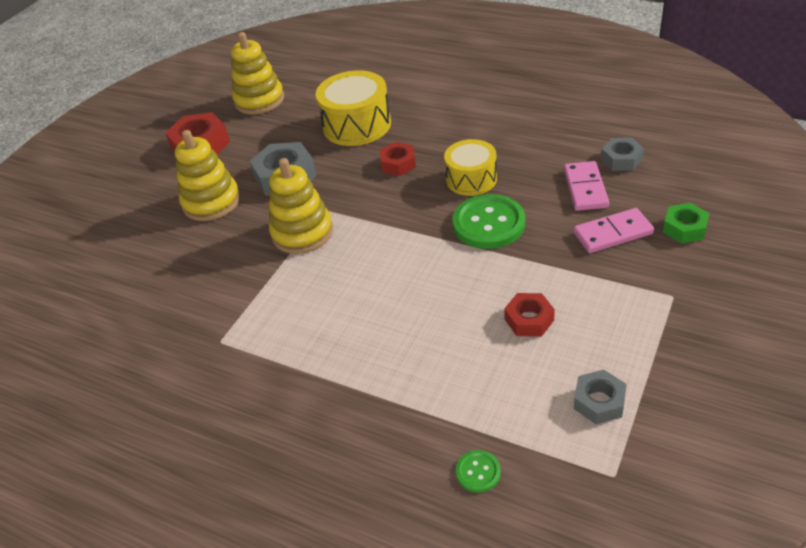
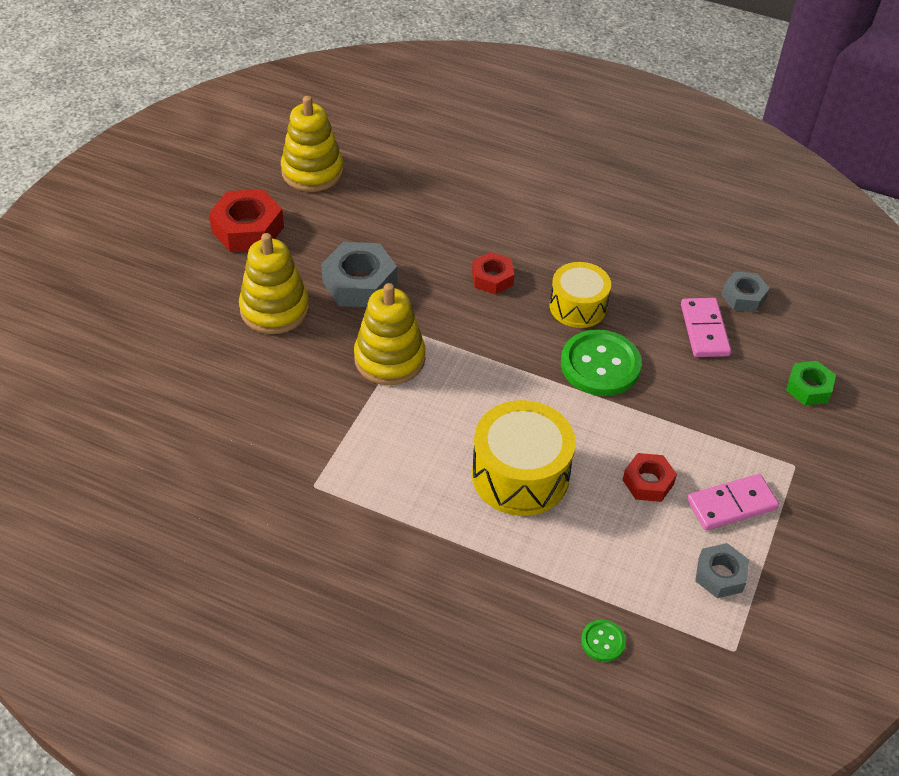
camera: 10 degrees left, 5 degrees up
(357, 125) = (438, 220): yellow drum -> yellow drum (520, 475)
(612, 233) = (734, 388): pink domino -> pink domino (731, 505)

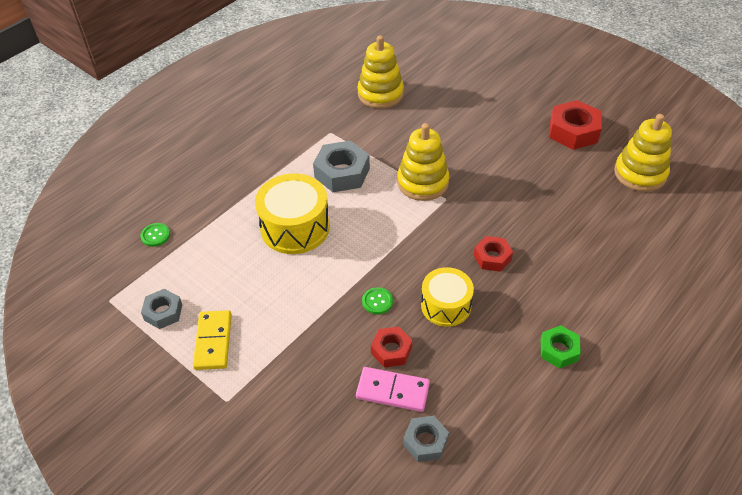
camera: 110 degrees right, 0 degrees up
(274, 309) = (486, 134): yellow stacking toy -> yellow stacking toy (380, 94)
(359, 283) = (503, 180): grey nut -> grey nut (342, 173)
(600, 365) = (377, 301): green button -> green button, size x0.46
(648, 482) = (256, 296): red nut -> red nut (391, 350)
(731, 505) = (213, 341): pink domino -> yellow domino
(808, 388) = (298, 449): green nut -> green nut (559, 350)

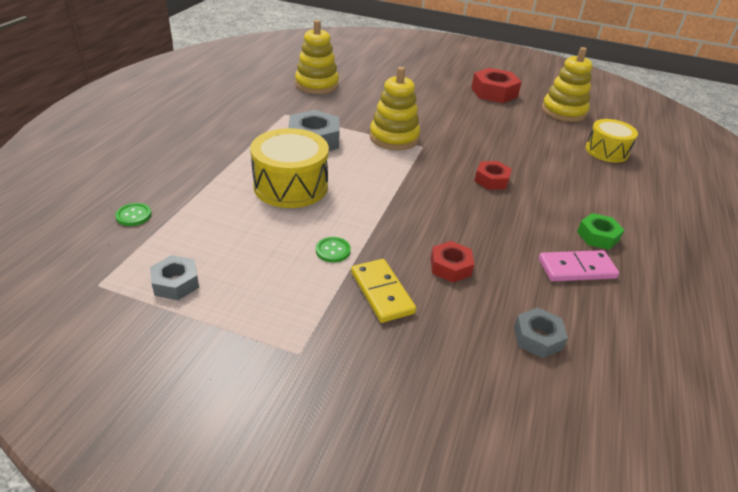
camera: 25 degrees left, 10 degrees down
(213, 341) = (252, 298): yellow domino -> yellow domino (381, 292)
(377, 301) = (410, 230): green button -> green button (333, 250)
(393, 391) = (475, 300): pink domino -> pink domino (576, 268)
(446, 305) = (476, 221): yellow drum -> yellow drum (606, 151)

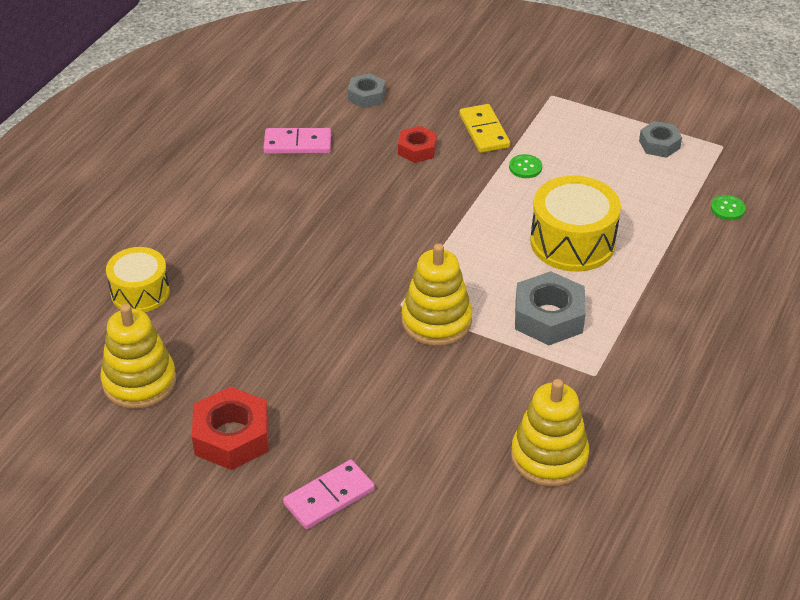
camera: 170 degrees left, 5 degrees up
(431, 74) = (329, 497): none -> pink domino
(491, 180) = (330, 246): red nut -> none
(598, 236) = (251, 174): green nut -> none

